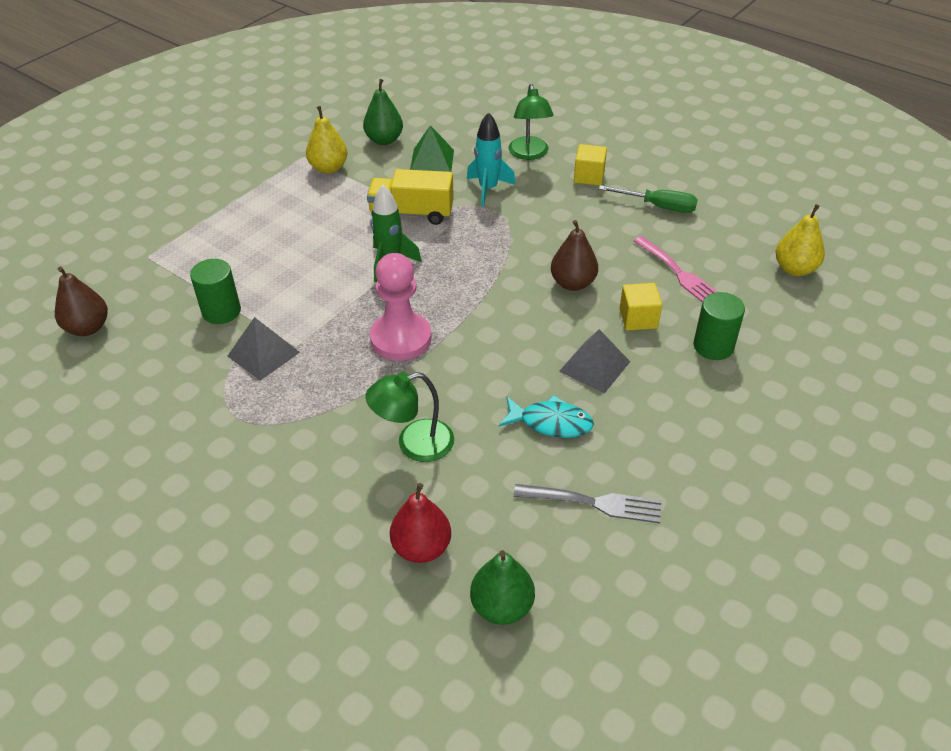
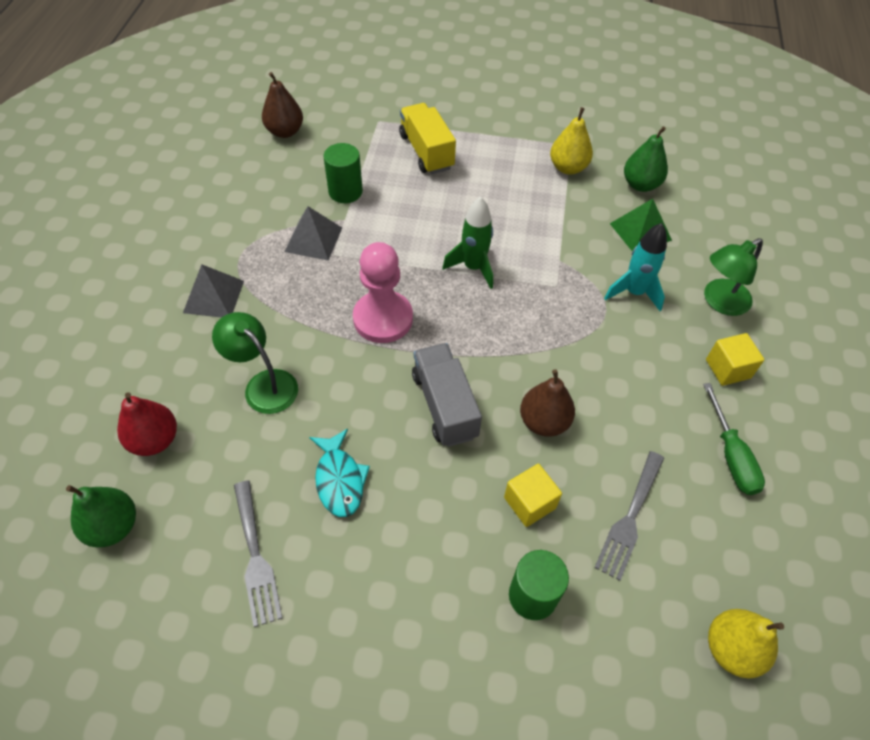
camera: 60 degrees right, 10 degrees up
(412, 213) = (552, 252): yellow truck -> yellow truck (426, 152)
(520, 332) = (444, 405): none -> grey truck
(594, 366) = (435, 488): grey pyramid -> grey pyramid (213, 296)
(679, 273) = (630, 518): pink fork -> grey fork

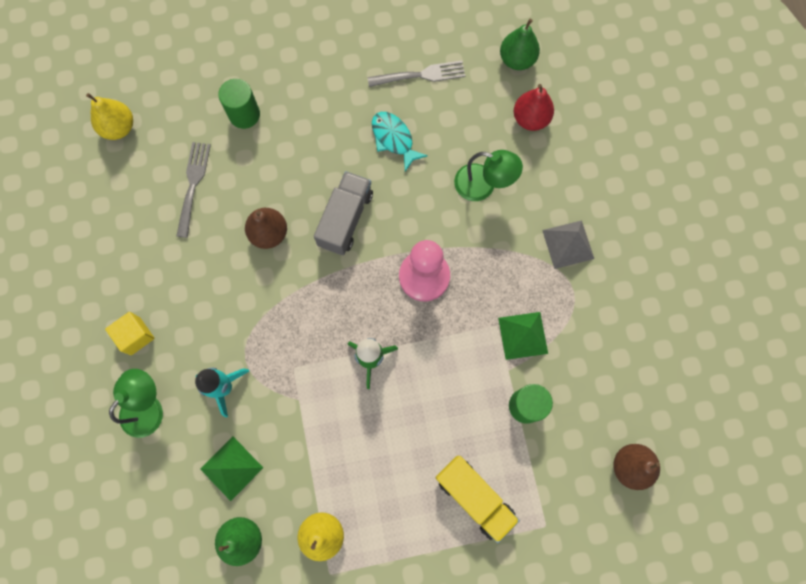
camera: 160 degrees right, 20 degrees up
(255, 556) = (421, 75): grey fork -> grey fork turned 120 degrees clockwise
(313, 239) = (522, 335): grey pyramid -> green pyramid
(444, 405) = (345, 219): grey truck -> grey truck turned 120 degrees counterclockwise
(529, 503) = (262, 170): yellow cube -> none
(731, 455) = (127, 258): green screwdriver -> none

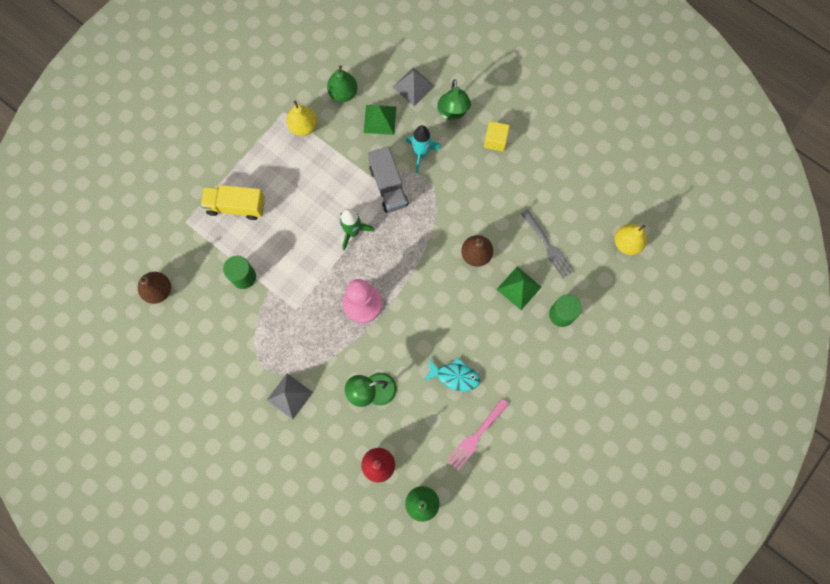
camera: 140 degrees right, 0 degrees up
(159, 477) = (413, 86): none -> grey pyramid
(345, 219) = (439, 300): grey truck -> grey truck (388, 186)
(421, 75) = (476, 436): grey fork -> pink fork
(522, 335) = (275, 316): green pyramid -> green pyramid (519, 288)

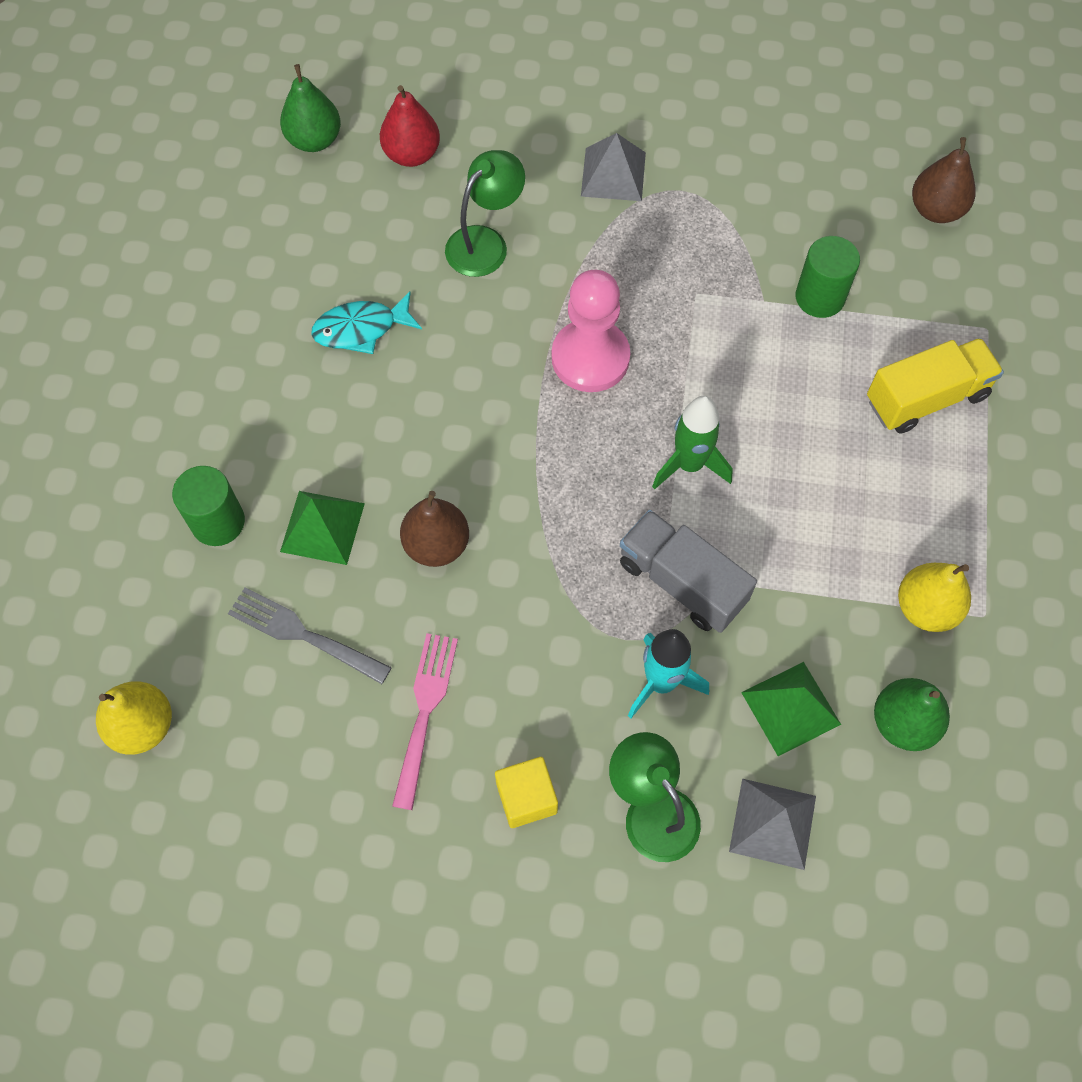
camera: 150 degrees right, 10 degrees down
(476, 436) = (276, 263): pink fork -> pink fork (425, 712)

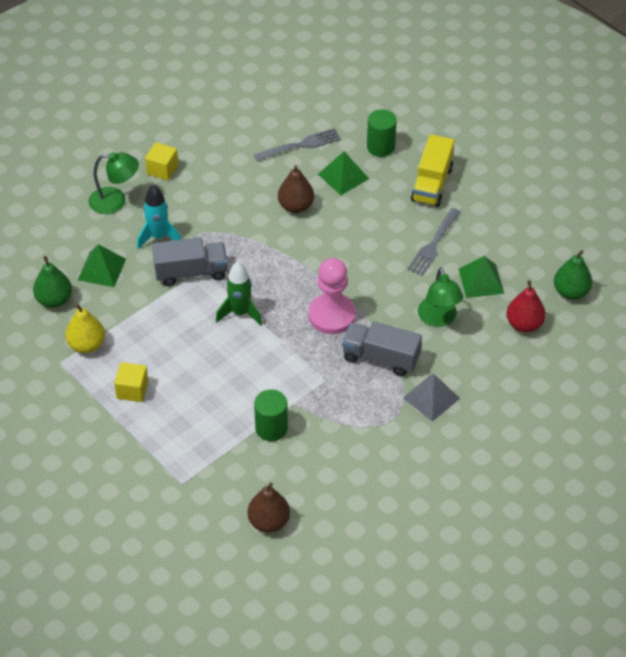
camera: 130 degrees right, 15 degrees down
(143, 726) = (313, 84): yellow pear -> none
(361, 329) = (433, 244): turquoise fish -> grey fork
(379, 239) = (481, 281): none -> green pyramid
(425, 712) = (228, 161): pink fork -> none
(605, 260) = (381, 358): none -> grey truck
(772, 823) = (69, 232): grey pyramid -> none
(926, 398) = (175, 426): yellow truck -> yellow truck (432, 184)
(929, 490) = (132, 390): none -> yellow cube

